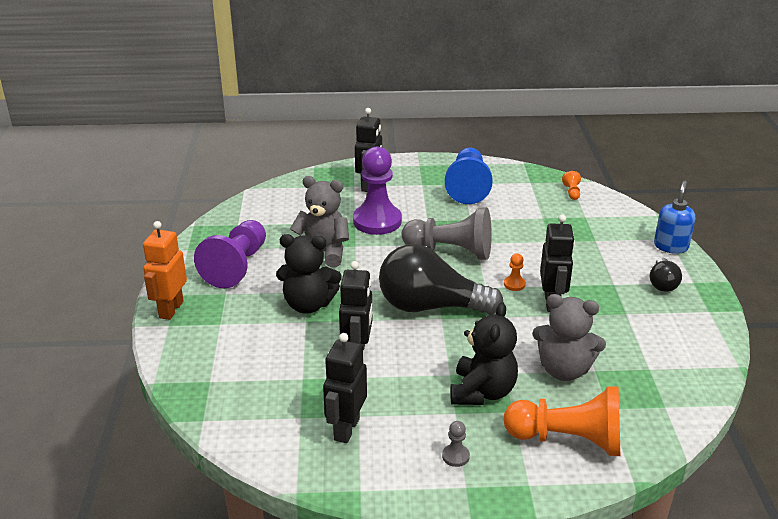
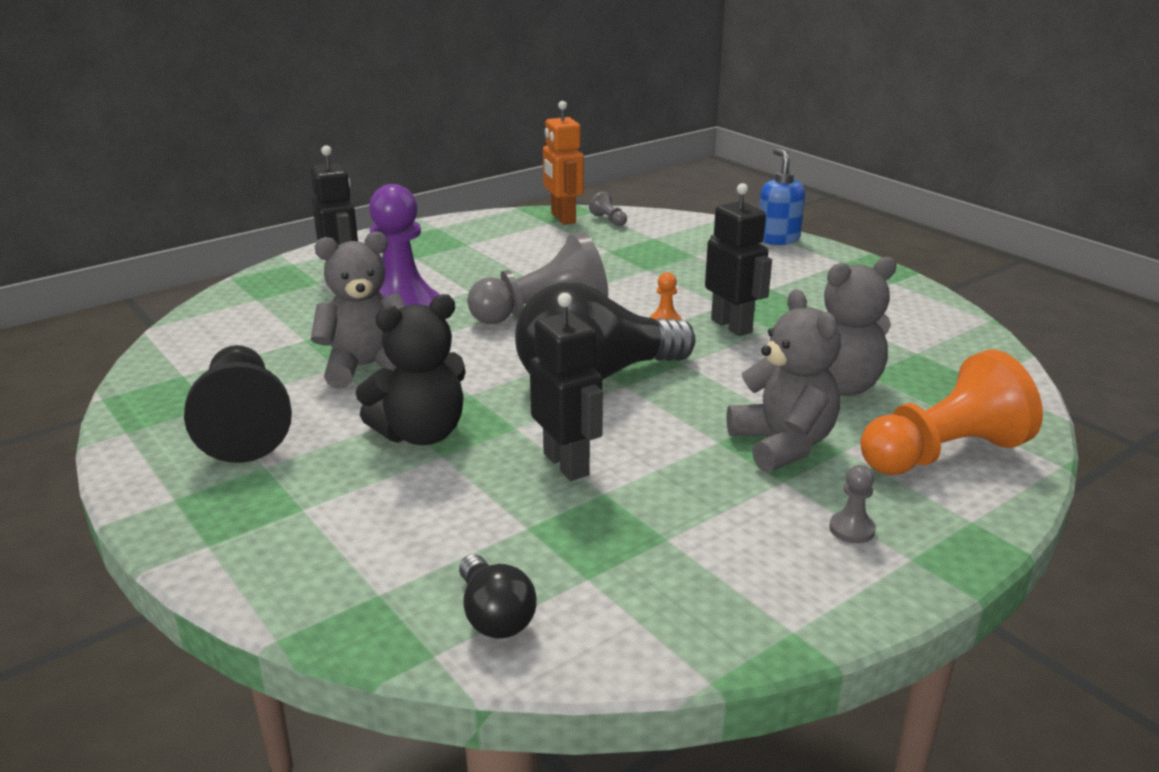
camera: 35 degrees left, 5 degrees down
(171, 309) = (188, 522): orange robot -> orange robot (562, 218)
(237, 266) = (244, 426): purple pawn -> black pawn
(346, 429) = (672, 563): black robot -> none
(468, 187) = (479, 246): blue pawn -> none
(482, 392) = (782, 444): black teddy bear -> grey teddy bear
(572, 192) = (609, 220): orange pawn -> grey pawn
(662, 283) = (817, 273): black light bulb -> black light bulb (494, 616)

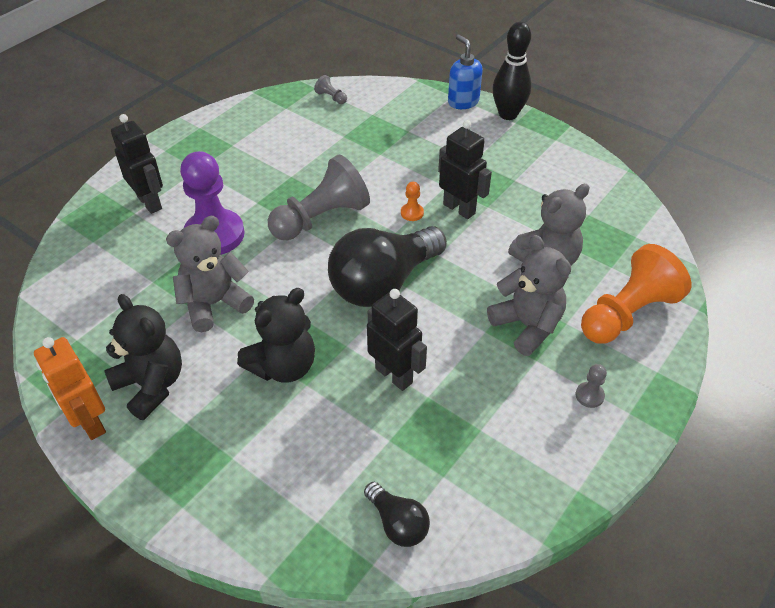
camera: 15 degrees left, 20 degrees up
(244, 426) = (151, 385): black pawn -> black teddy bear
(562, 218) = (295, 101): orange robot -> orange robot (90, 422)
(834, 255) = (508, 114): none -> black bowling pin

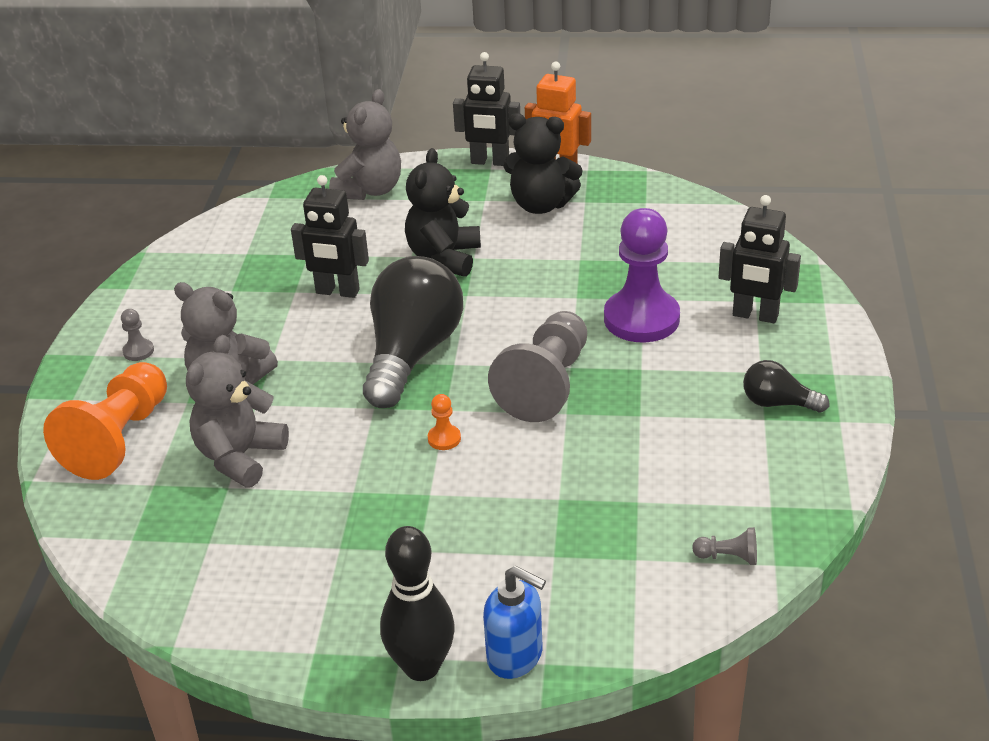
camera: 150 degrees right, 10 degrees down
(214, 304) = (561, 269): grey teddy bear -> grey teddy bear (370, 190)
(397, 523) = (265, 219): black light bulb -> black light bulb (778, 403)
(459, 208) = (388, 471): black robot -> black robot (490, 162)

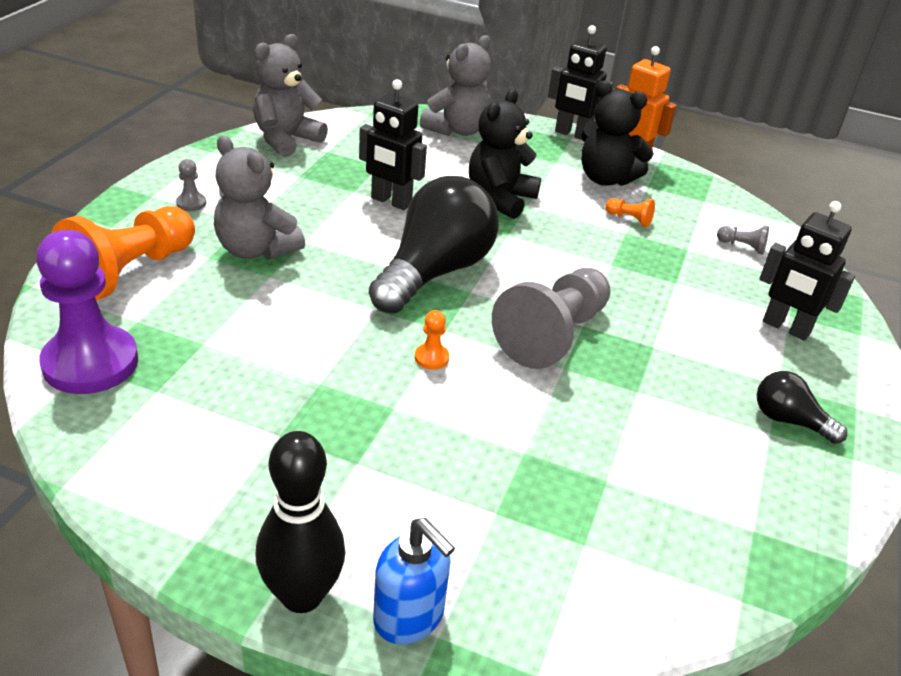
camera: 10 degrees right, 0 degrees up
(240, 457) = (229, 319): grey teddy bear -> grey teddy bear (286, 139)
(578, 244) = (629, 219): none -> orange pawn
(641, 319) = (669, 300): purple pawn -> purple pawn (90, 363)
(728, 557) = (690, 575): grey pawn -> grey pawn (742, 247)

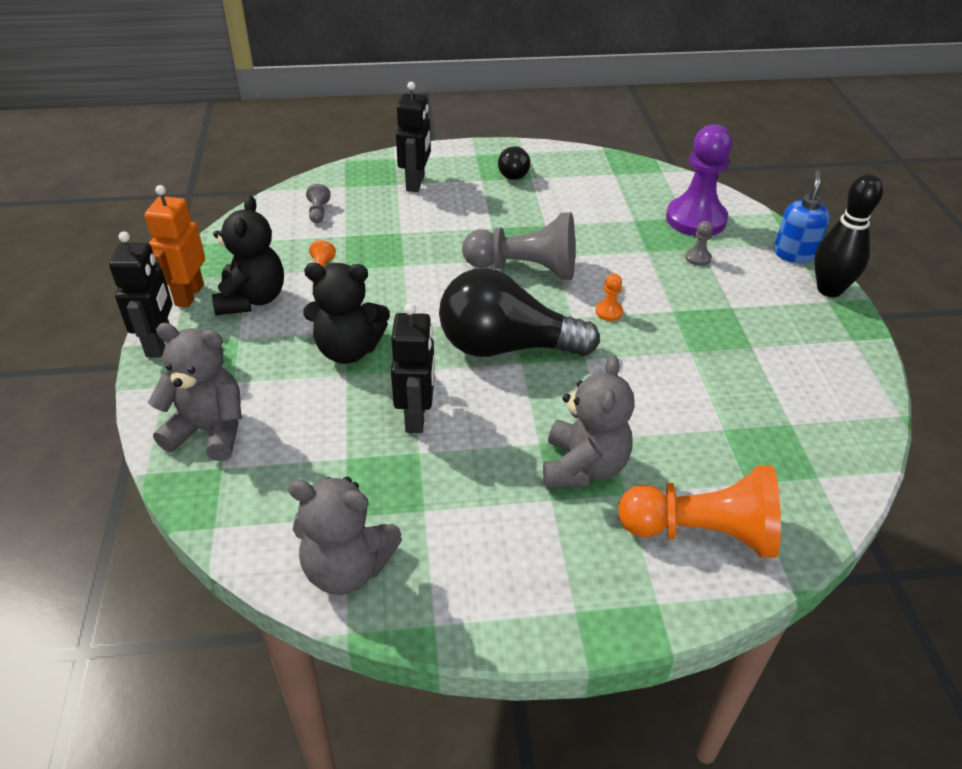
camera: 115 degrees left, 5 degrees up
(90, 363) = (813, 477): purple pawn -> purple pawn (696, 219)
(191, 203) = (558, 565): grey pawn -> grey pawn (698, 258)

